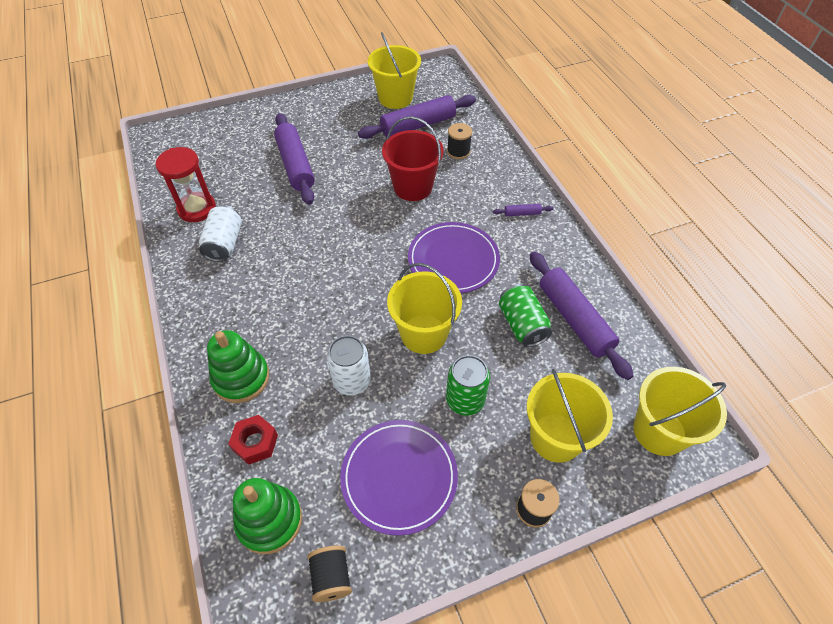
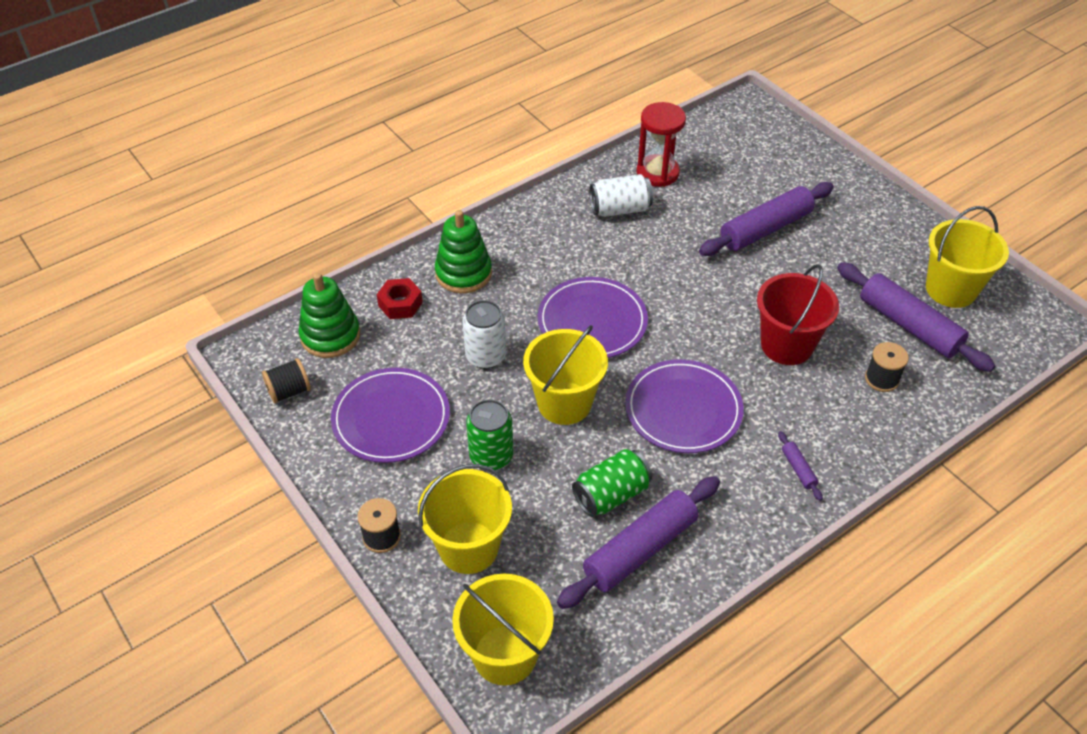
camera: 75 degrees right, 5 degrees down
(343, 294) = (592, 321): none -> purple plate

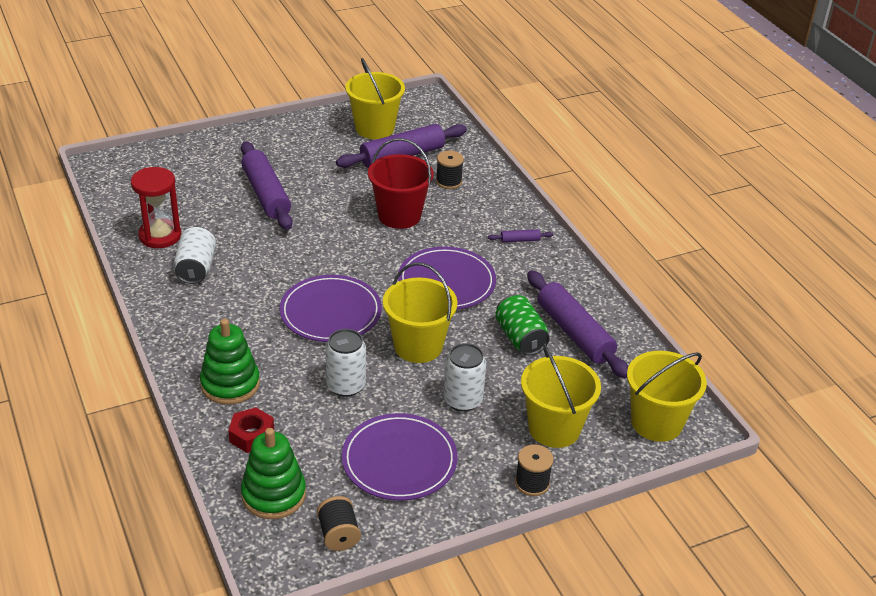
camera: 80 degrees left, 10 degrees down
(491, 456) = (463, 400): green can -> white can

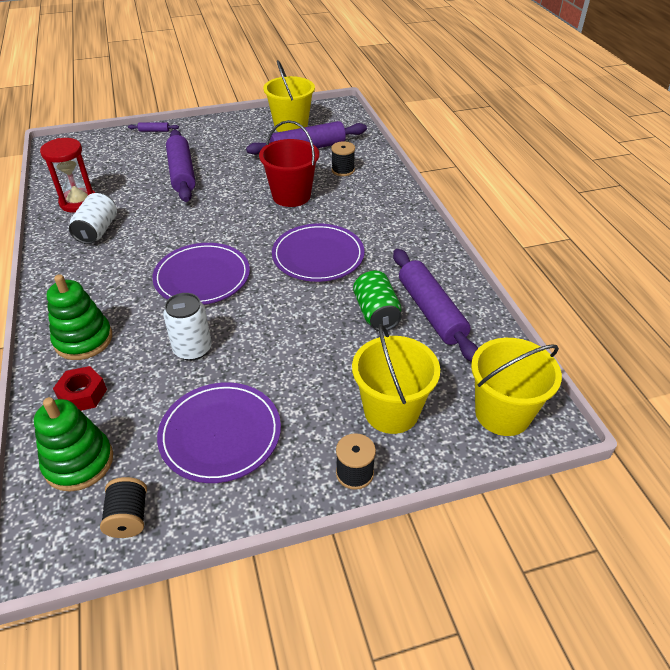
camera: 10 degrees right, 5 degrees up
(418, 346) = (274, 314): yellow bucket -> none
(463, 400) = (303, 373): white can -> none
(520, 240) = (395, 222): purple rolling pin -> purple rolling pin (154, 131)

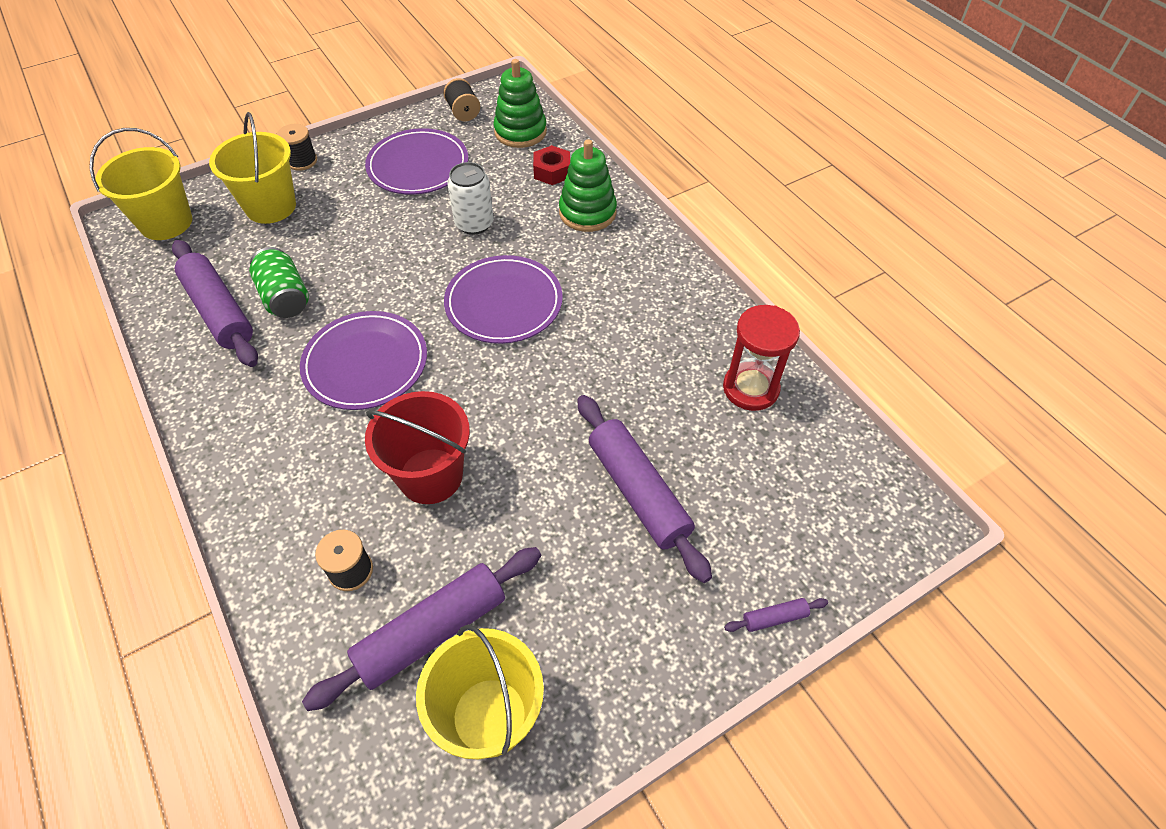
camera: 165 degrees right, 10 degrees up
(97, 231) = (681, 343): white can -> none

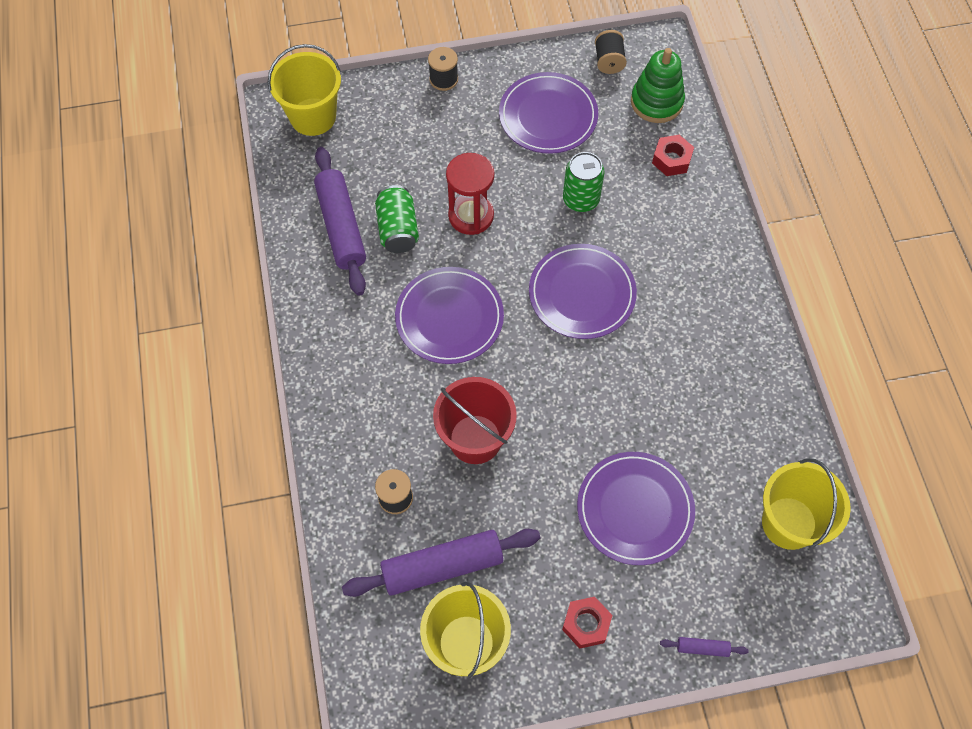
camera: 20 degrees right, 10 degrees up
(271, 206) = (405, 125): yellow bucket -> yellow bucket (789, 523)
(474, 224) = (581, 199): white can -> green can
(587, 212) = (689, 218): green stacking toy -> none
(630, 639) = (586, 624): none -> red nut
(638, 492) = (635, 509): purple rolling pin -> purple plate
(750, 388) = (766, 448): red hourglass -> red hourglass (471, 216)

